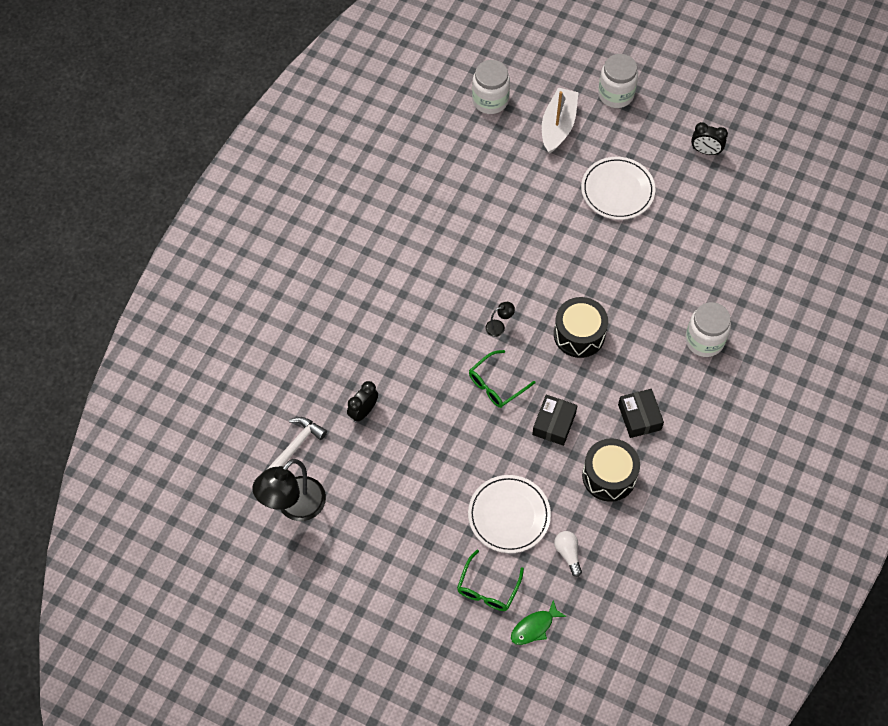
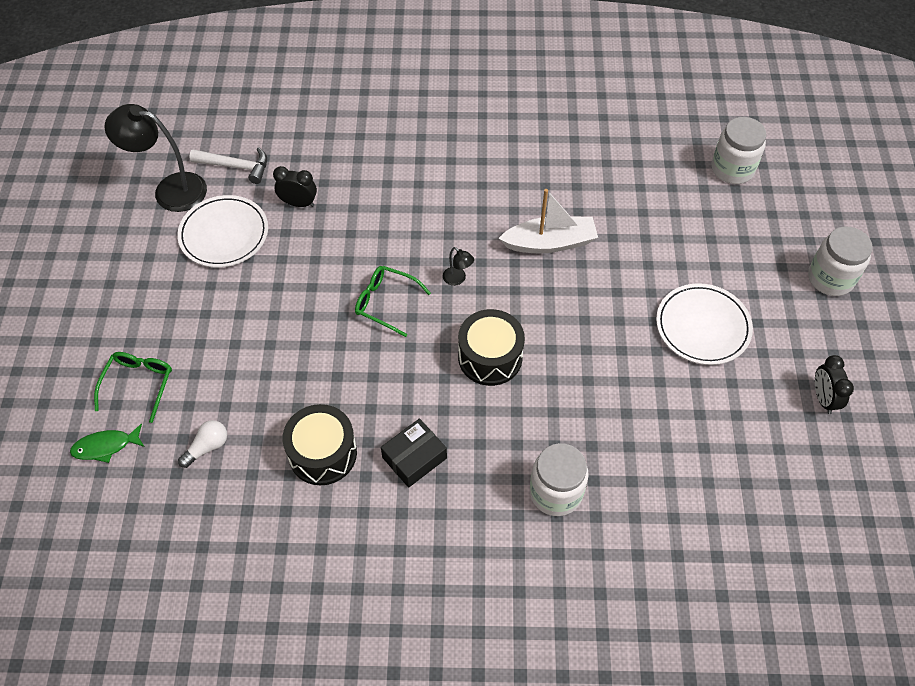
camera: 65 degrees right, 5 degrees down
(488, 588) = (138, 385): green glasses -> green glasses turned 105 degrees clockwise
(509, 515) = (232, 372): white plate -> white plate (224, 234)
(534, 627) = (105, 446): green fish -> green fish turned 45 degrees counterclockwise
(554, 424) = (364, 374): black box -> none
(558, 126) = (746, 239): white boat -> white boat (550, 243)

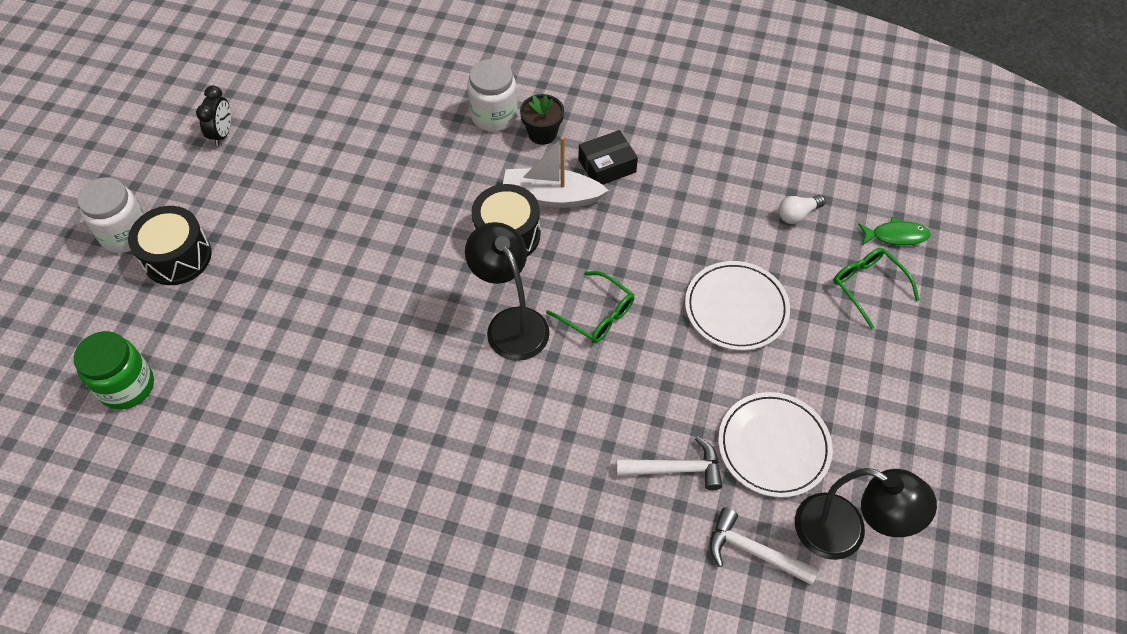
camera: 165 degrees left, 0 degrees up
(138, 385) = (868, 287): green glasses -> green glasses turned 120 degrees clockwise
(298, 203) = (675, 469): black clock -> white hammer
(322, 453) = (689, 186): black drum -> black drum (177, 257)
(458, 279) = (511, 323): black lamp -> black lamp, size x2.36
(495, 482) = (542, 133): none -> black flower pot
(550, 243) = (392, 342): white boat -> white boat (551, 197)
(702, 326) = (286, 217): white plate -> white plate (736, 308)
(732, 169) = (127, 386): white jar -> green jar

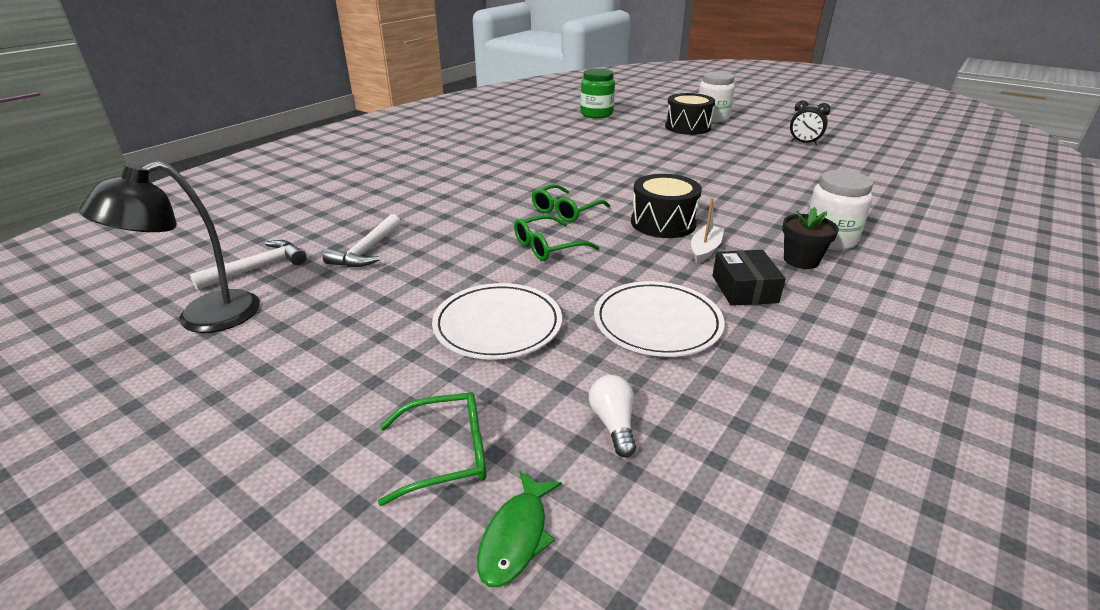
camera: 110 degrees right, 25 degrees down
(511, 323) = (566, 211): black lamp -> green glasses
(551, 197) = (705, 250): white boat -> white boat, size x0.61
(773, 446) = (327, 304): white plate -> white plate (657, 323)

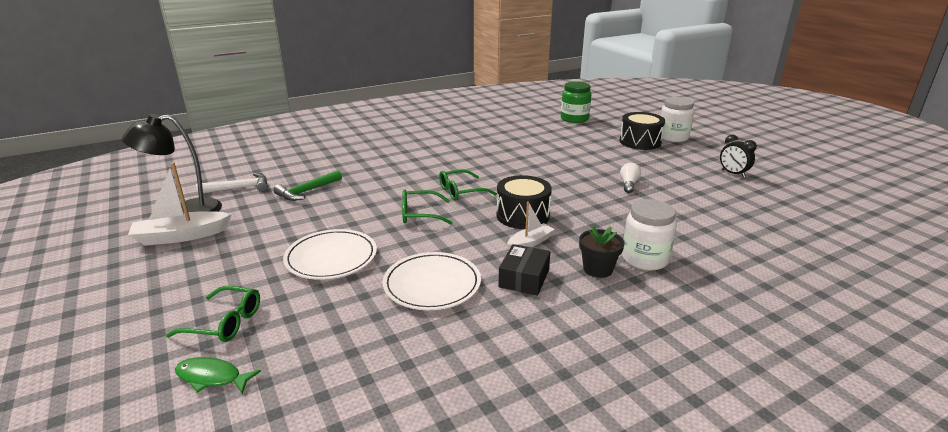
camera: 25 degrees right, 5 degrees down
(236, 355) = (181, 236): none -> white boat
(367, 251) = (307, 191): white hammer -> green hammer
(516, 536) = (212, 377): green fish -> green fish turned 60 degrees clockwise
(613, 424) = (330, 337): white light bulb -> white light bulb (628, 184)

